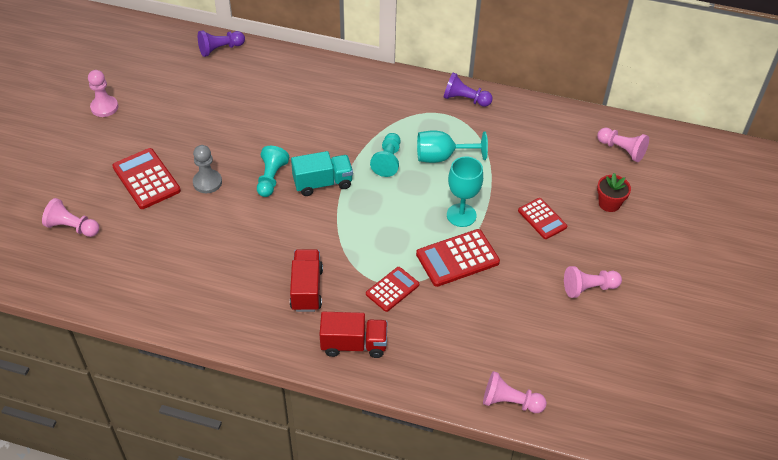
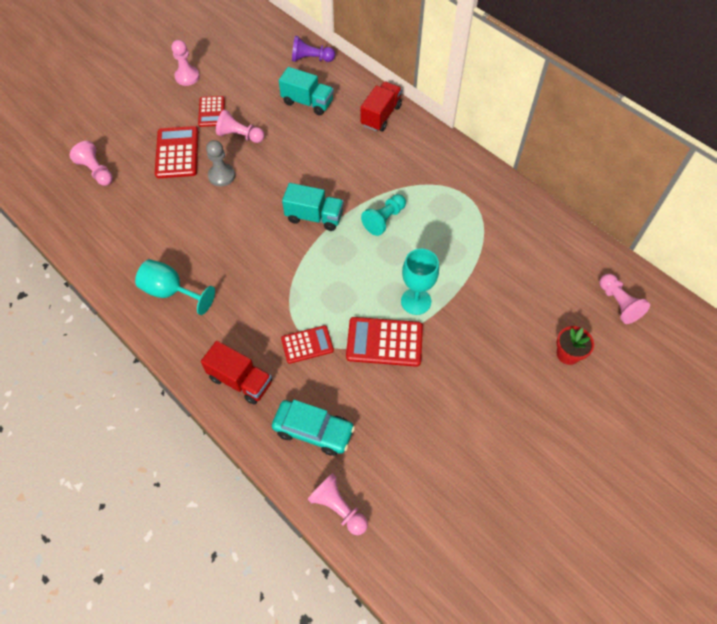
camera: 30 degrees right, 10 degrees up
(245, 88) = (307, 102): none -> turquoise truck
(271, 178) = (274, 194): turquoise pawn -> none
(306, 289) = (236, 309): red truck -> red truck (380, 115)
(442, 157) = (436, 236): turquoise goblet -> turquoise goblet (171, 292)
(447, 354) = (313, 430): none -> turquoise car
(465, 99) = (495, 189): purple pawn -> none
(542, 219) = (490, 339): red calculator -> red calculator (211, 112)
(589, 288) = (489, 432): pink pawn -> pink pawn (240, 136)

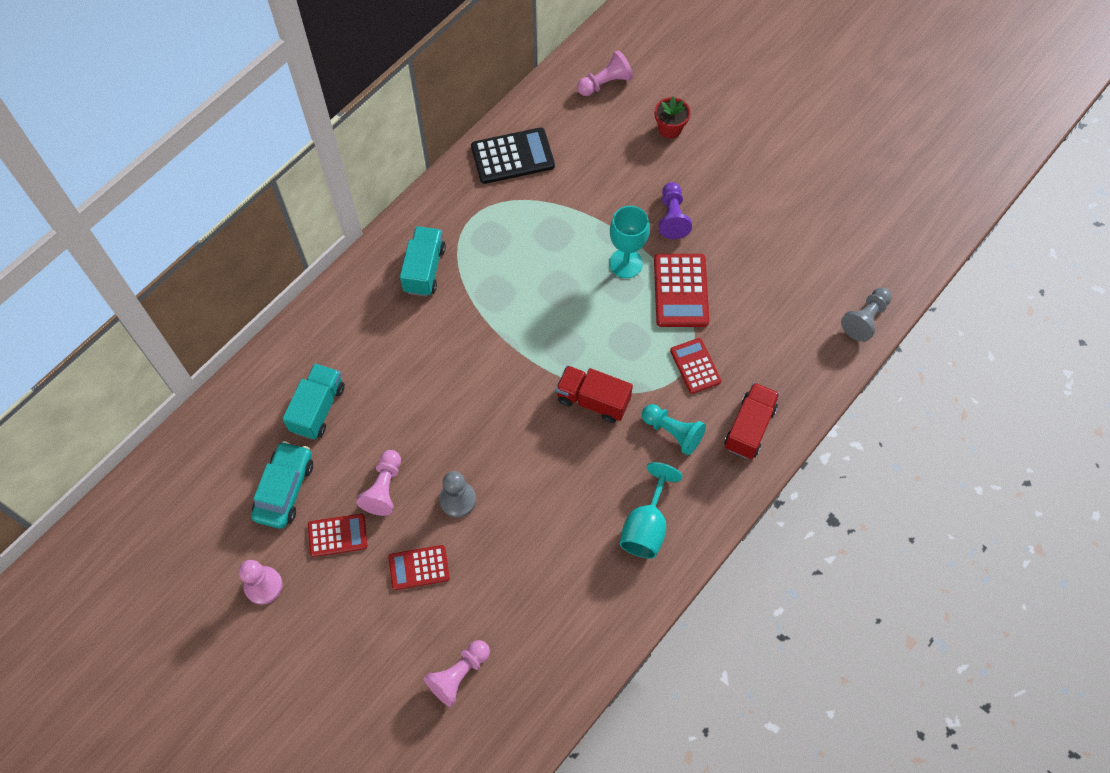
camera: 95 degrees left, 5 degrees up
(177, 153) = (419, 567): red calculator -> red calculator, size x0.64
(311, 59) = (228, 414): purple pawn -> purple pawn (672, 217)
(313, 430) = (792, 349): turquoise car -> turquoise car (284, 489)
(314, 217) = (517, 378): turquoise truck -> turquoise truck (424, 269)
(338, 508) = (865, 319): pink pawn -> grey pawn
(380, 115) = (342, 315): red truck -> red truck (593, 400)
(384, 220) = (515, 301): turquoise pawn -> turquoise pawn (673, 432)
(528, 226) = (512, 156): none -> black calculator

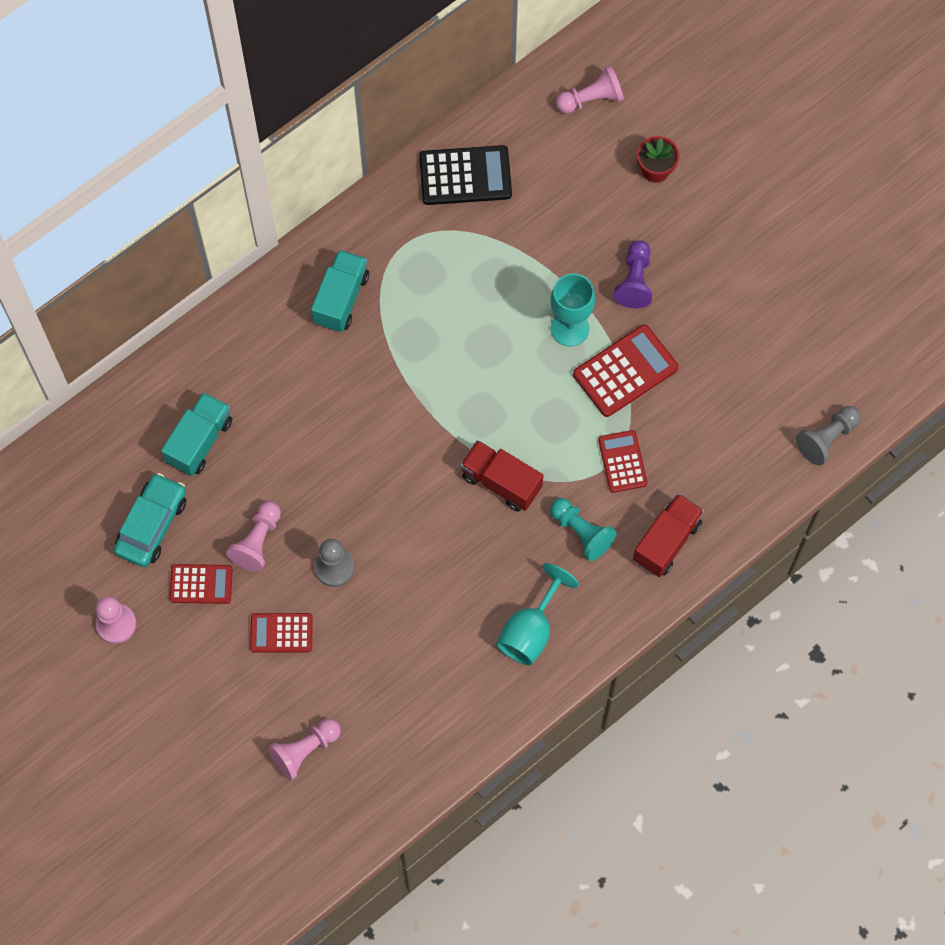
camera: 10 degrees right, 5 degrees up
(681, 291) = (625, 371): red calculator -> red calculator turned 135 degrees counterclockwise

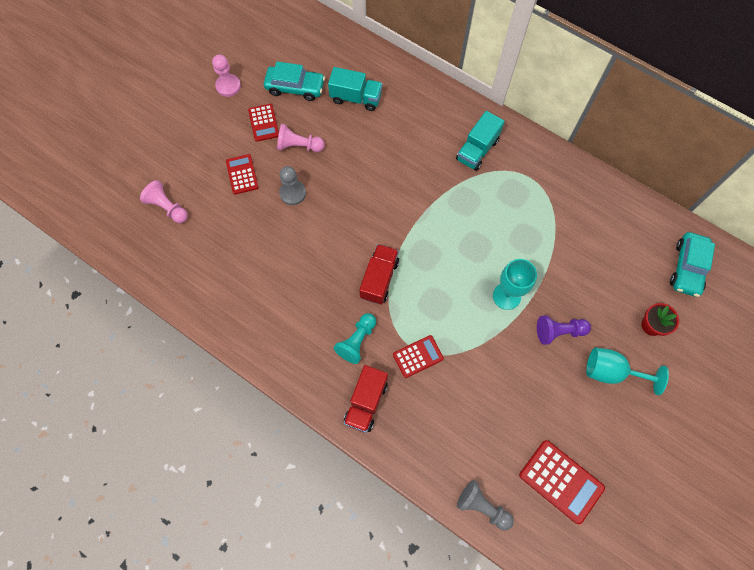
camera: 75 degrees right, 0 degrees up
(341, 299) = (477, 150): turquoise truck -> turquoise truck turned 120 degrees clockwise
(465, 176) = (593, 201): black calculator -> none
(531, 630) = (277, 325): turquoise goblet -> turquoise goblet (611, 372)
(591, 99) = (687, 268): pink pawn -> turquoise car
(625, 371) = (487, 342): red calculator -> red calculator (561, 481)
(666, 541) = (366, 402): red truck -> red truck turned 90 degrees clockwise

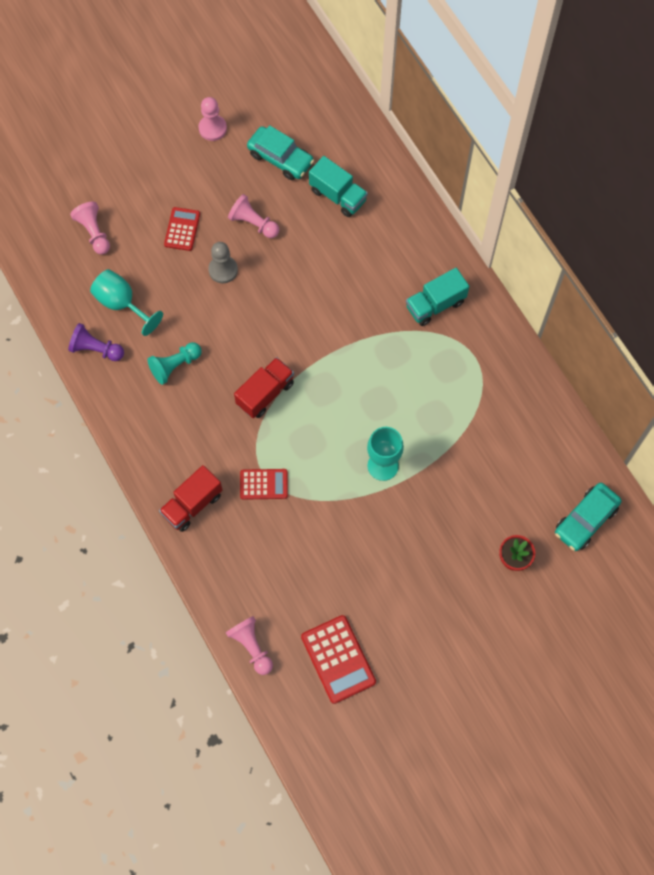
camera: 25 degrees right, 0 degrees up
(264, 123) = (230, 183): red calculator -> none
(357, 341) = (213, 443): turquoise pawn -> turquoise pawn (175, 366)
(482, 506) = (251, 646): grey pawn -> pink pawn
(559, 331) = (415, 523): purple pawn -> purple pawn (96, 349)
(611, 372) = (446, 584): turquoise goblet -> turquoise goblet (122, 304)

